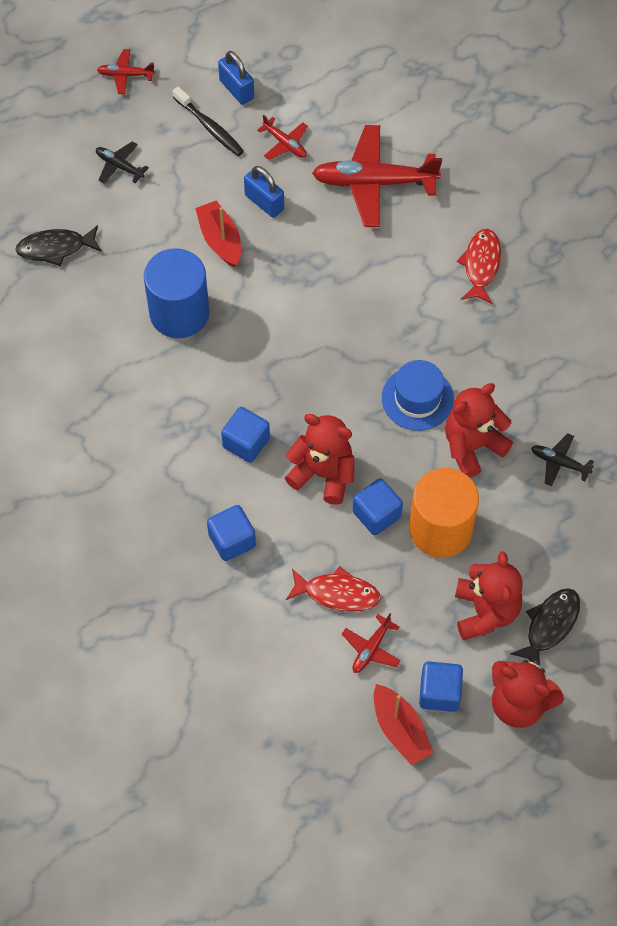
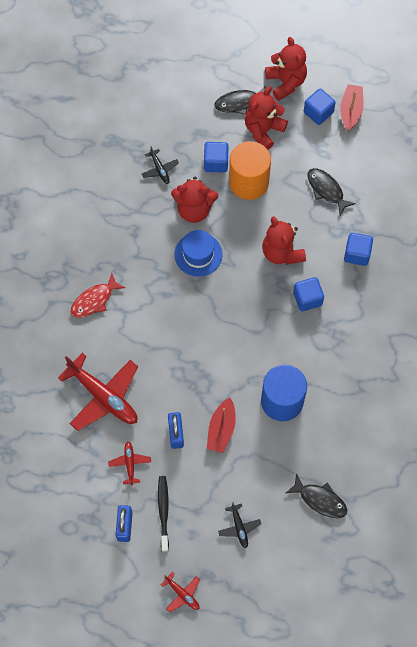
camera: 140 degrees left, 5 degrees up
(337, 593) = (326, 190): red fish -> black fish
(371, 648) = (333, 154): red plane -> none
(376, 514) = (273, 212): blue cube -> blue cube (216, 162)

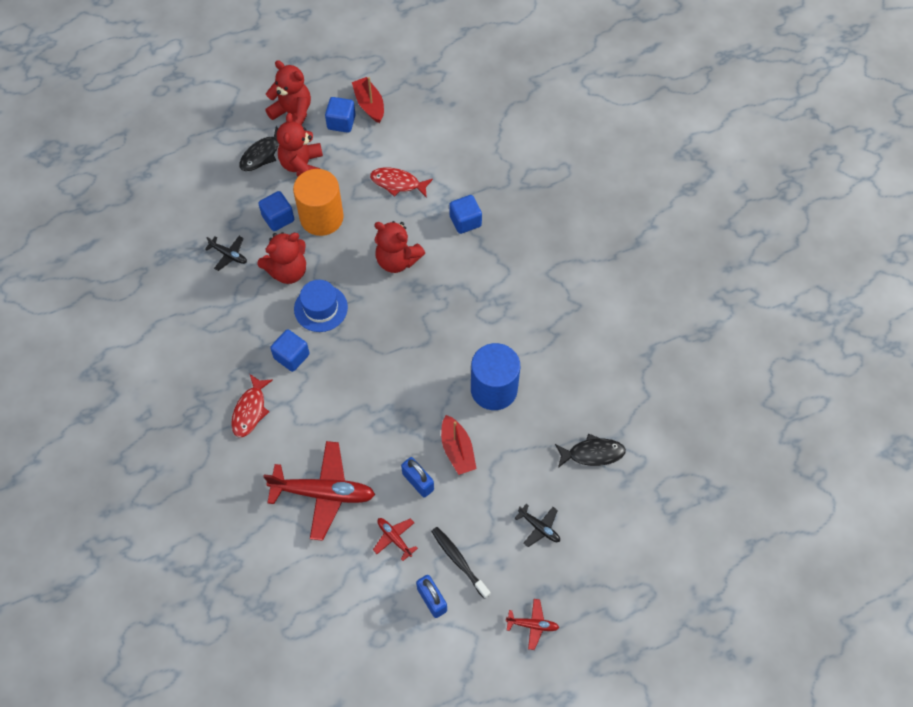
camera: 35 degrees left, 5 degrees down
(307, 299) = (450, 286): blue cube -> blue cube (291, 356)
(326, 190) = (398, 183): black fish -> red fish

